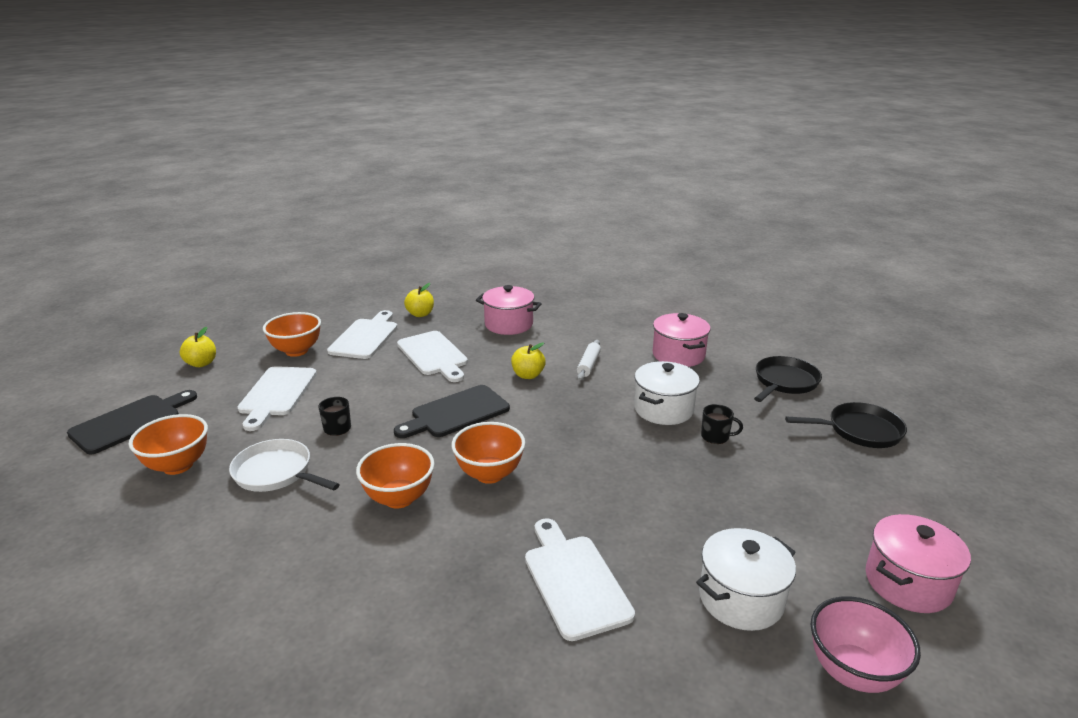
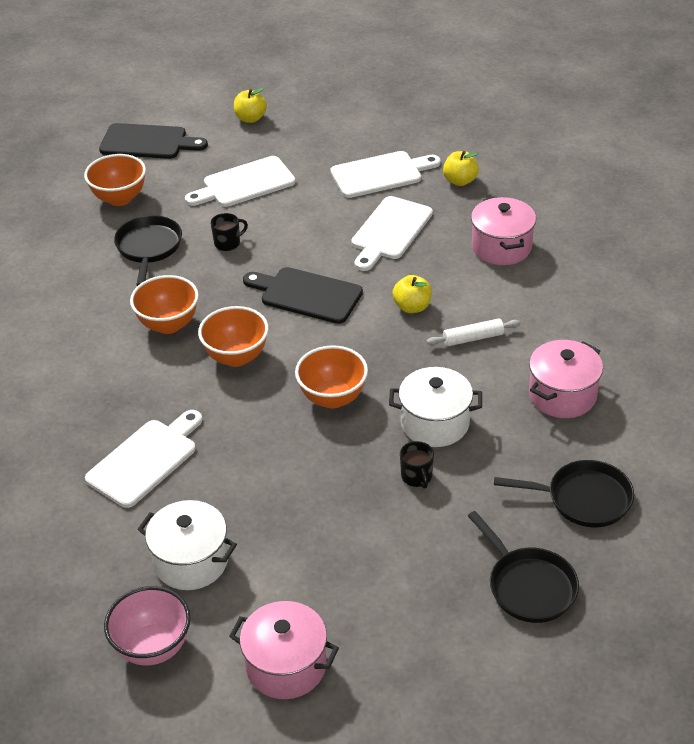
camera: 60 degrees right, 15 degrees up
(276, 473) = (149, 248): white pan -> black pan
(296, 351) = (317, 152): orange bowl -> orange bowl (332, 398)

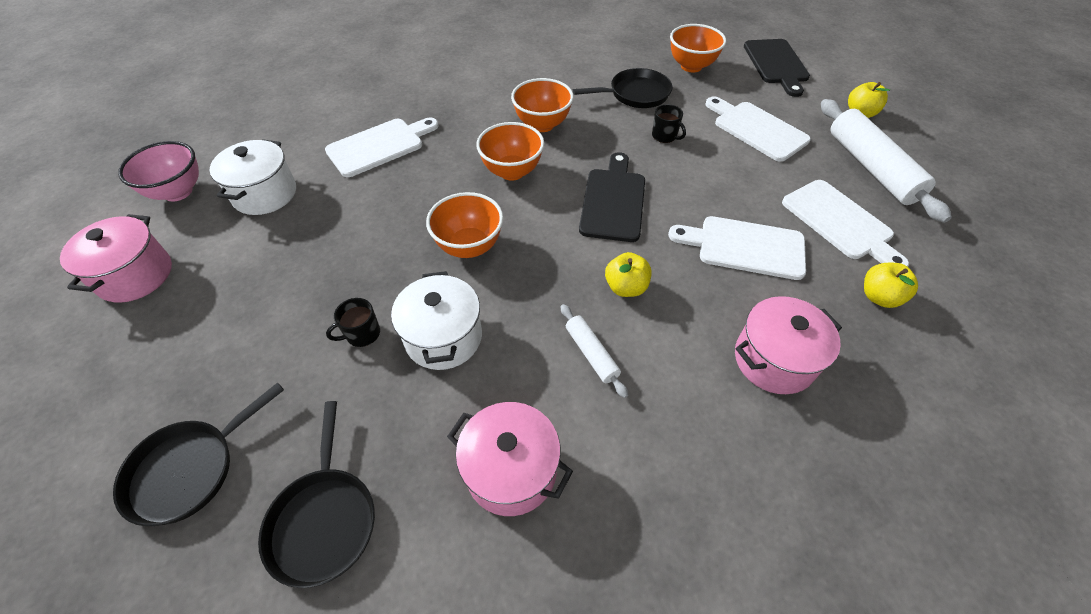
camera: 75 degrees right, 10 degrees up
(145, 460) = (379, 146): white cutting board -> white cutting board turned 60 degrees counterclockwise
(324, 137) = (871, 167): none -> white rolling pin

